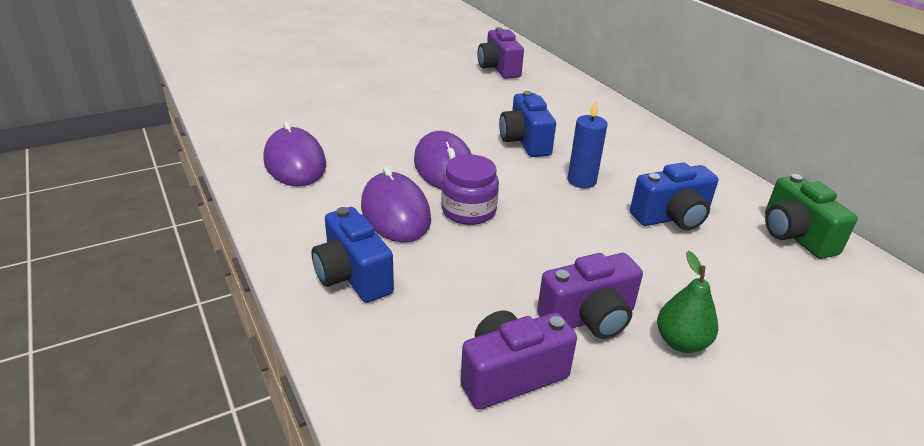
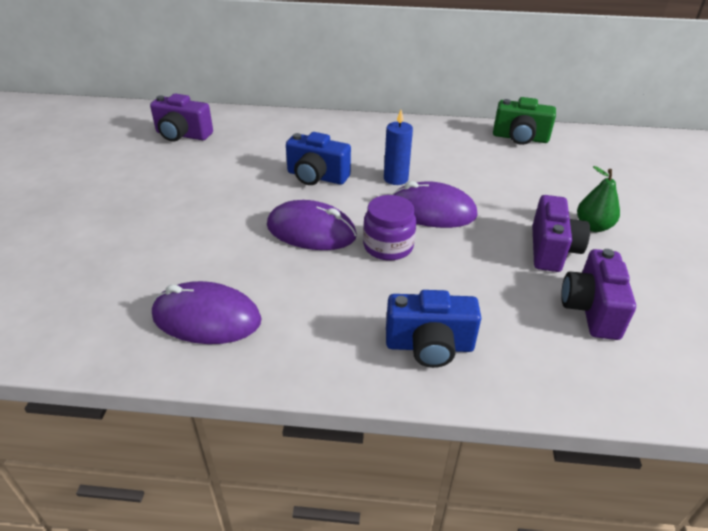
camera: 55 degrees left, 5 degrees up
(395, 212) = (356, 286): purple mouse -> purple mouse (432, 211)
(672, 217) = (469, 167): blue camera -> none

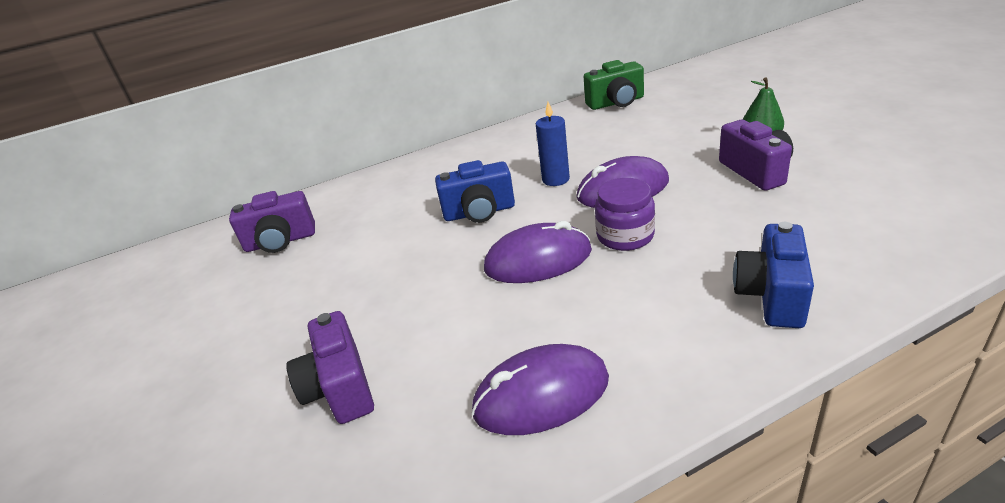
camera: 25 degrees left, 5 degrees down
(429, 346) = (771, 295): blue camera -> blue camera turned 135 degrees clockwise
(591, 309) = (844, 199): purple camera -> purple camera (340, 388)

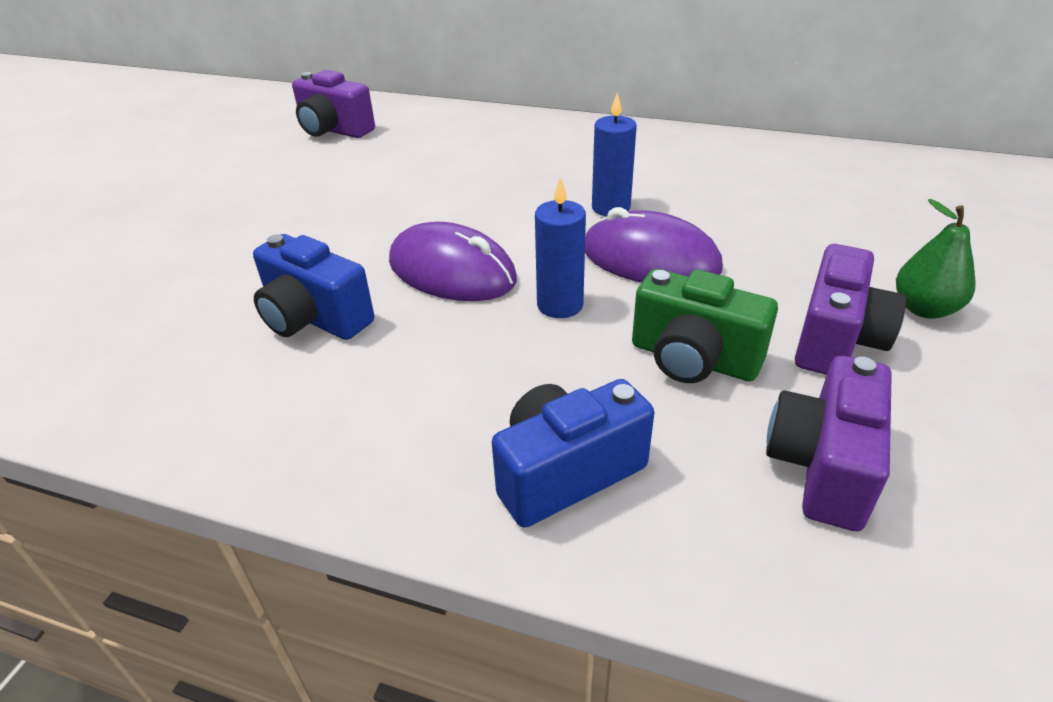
camera: 40 degrees right, 5 degrees up
(340, 388) = (171, 267): purple camera -> purple camera (822, 466)
(479, 212) = (493, 196): blue camera -> blue camera (314, 318)
(541, 395) = (244, 380): purple mouse -> none
(616, 103) = (834, 163): green camera -> green camera (693, 359)
(625, 236) = (560, 305): purple jar -> blue candle

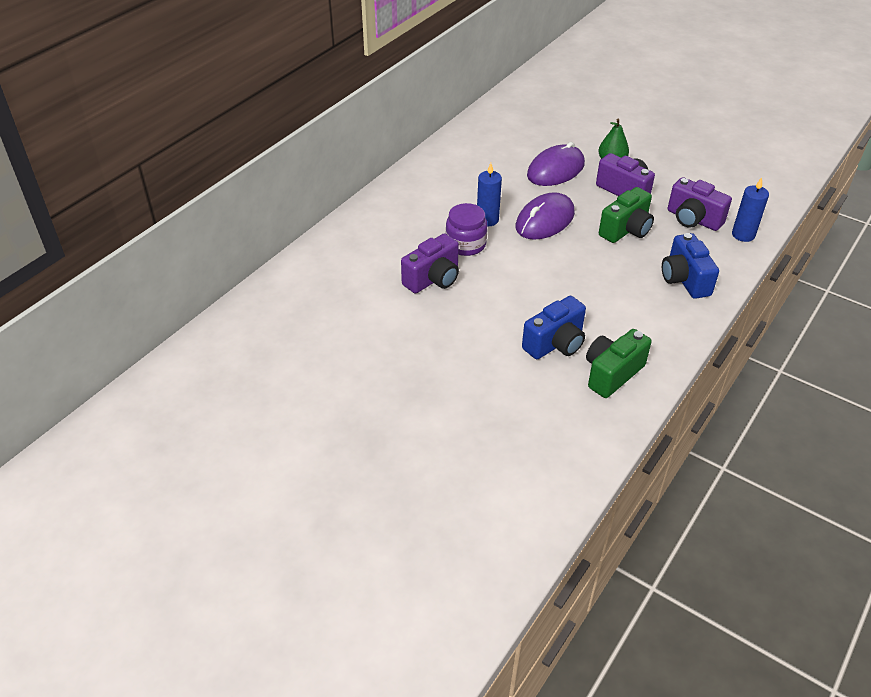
camera: 75 degrees left, 5 degrees up
(238, 394) = (612, 373): none -> green camera
(334, 130) = (300, 320): purple camera -> purple camera (433, 279)
(452, 271) = (529, 288): purple mouse -> purple mouse (555, 170)
(535, 201) = (465, 244): none -> purple jar
(560, 305) = (573, 257): blue candle -> blue candle (743, 235)

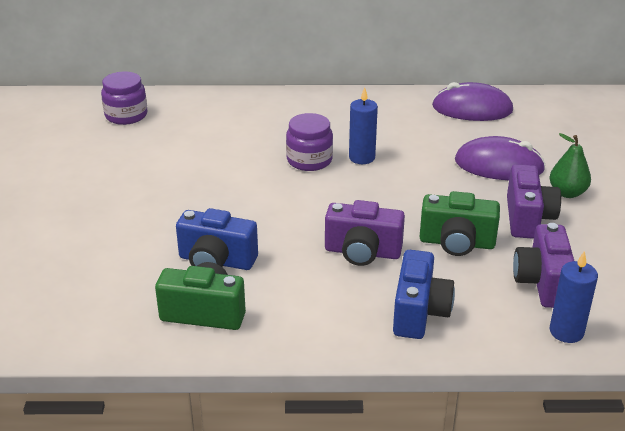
camera: 55 degrees right, 10 degrees down
(288, 309) = (126, 115): none -> purple jar
(433, 279) = (239, 163): purple camera -> purple camera (362, 252)
(545, 220) = (404, 188): purple mouse -> purple mouse (472, 109)
(684, 280) = (419, 312): blue camera -> blue camera turned 150 degrees clockwise

